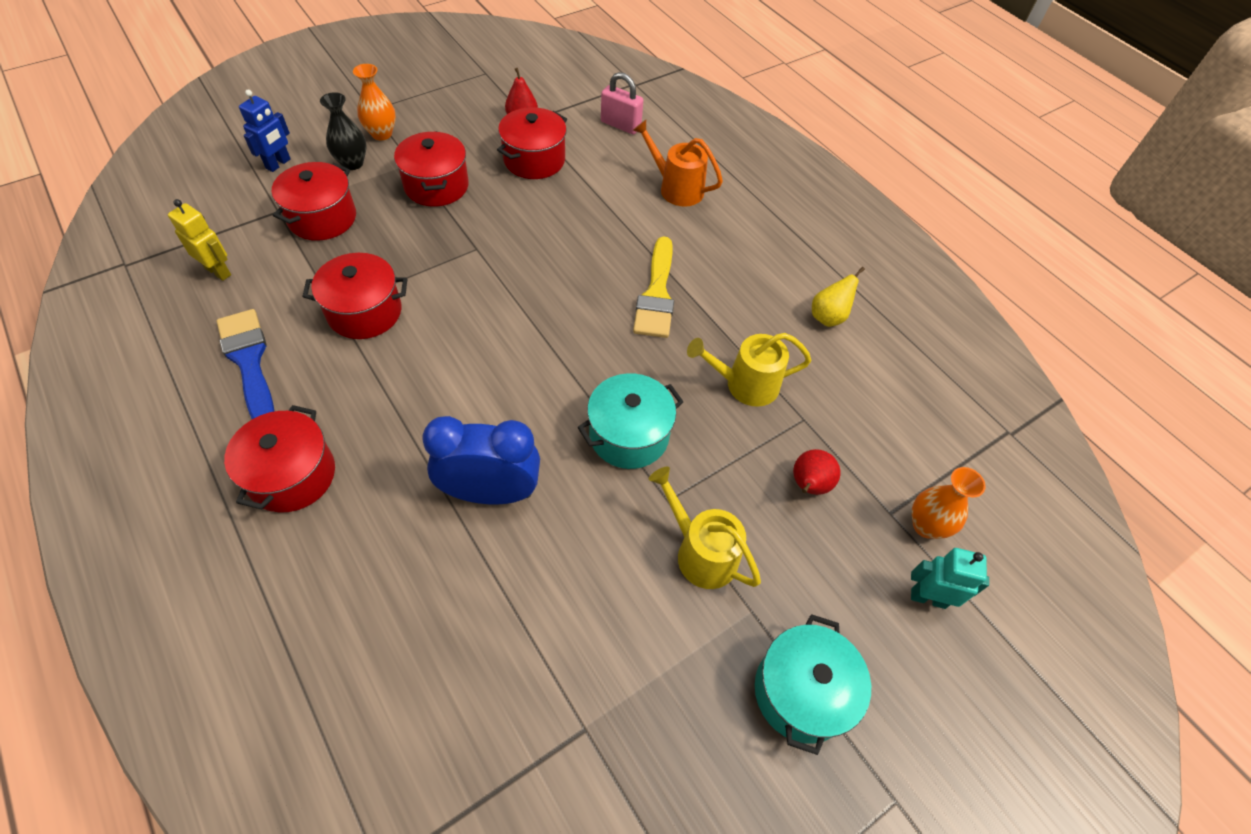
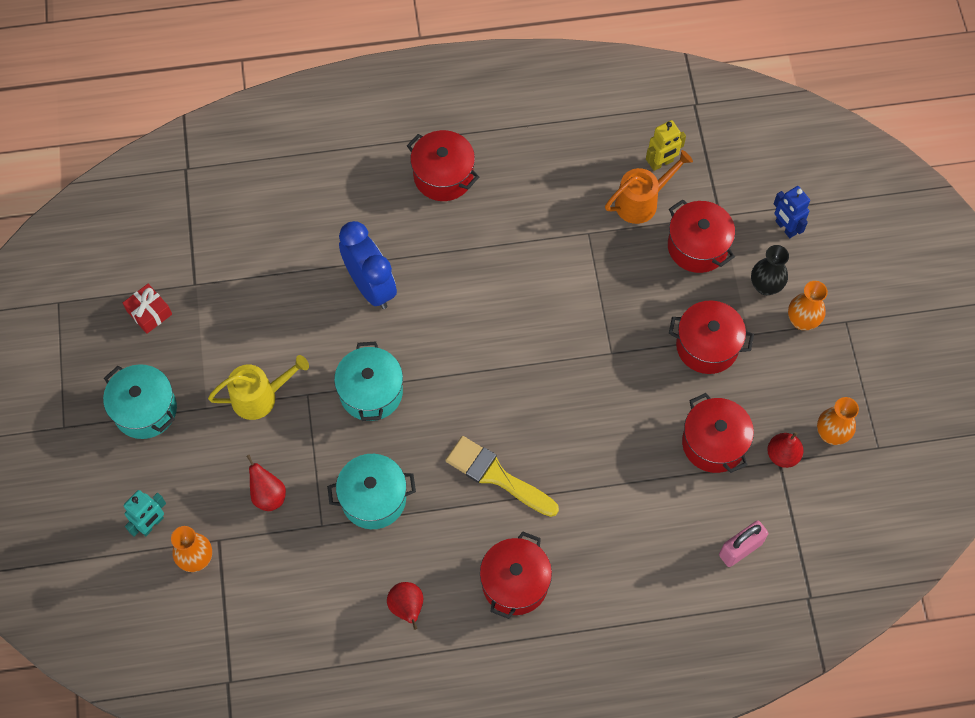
camera: 120 degrees right, 10 degrees up
(249, 361) = (556, 168): blue brush -> none
(364, 312) = (573, 252): red pot -> red pot (515, 583)
(487, 98) = (831, 434): none -> orange vase
(490, 493) = (370, 286): blue clock -> blue clock turned 60 degrees counterclockwise
(661, 775) = (149, 312): none -> red gift
(676, 188) = (622, 558): orange watering can -> orange watering can (641, 202)
(745, 384) = (373, 498): yellow watering can -> turquoise pot
(828, 317) = (407, 607): yellow pear -> red pear

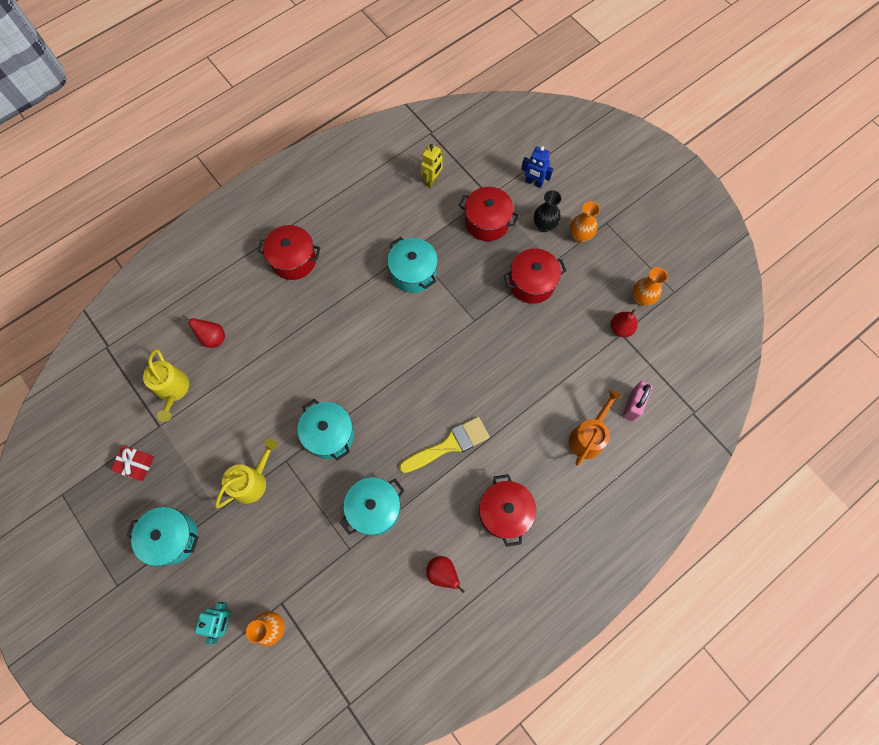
camera: 30 degrees left, 5 degrees up
(230, 253) = (173, 390): none -> yellow watering can
(268, 495) = (298, 549): red pear -> red pear (213, 338)
(370, 286) = (287, 361): blue clock -> none
(496, 476) = (449, 445): yellow brush -> yellow brush turned 150 degrees clockwise
(573, 261) = (413, 273): none -> turquoise pot
(641, 202) = (434, 211): orange watering can -> orange watering can (588, 437)
(713, 443) = (574, 344): red pot -> none

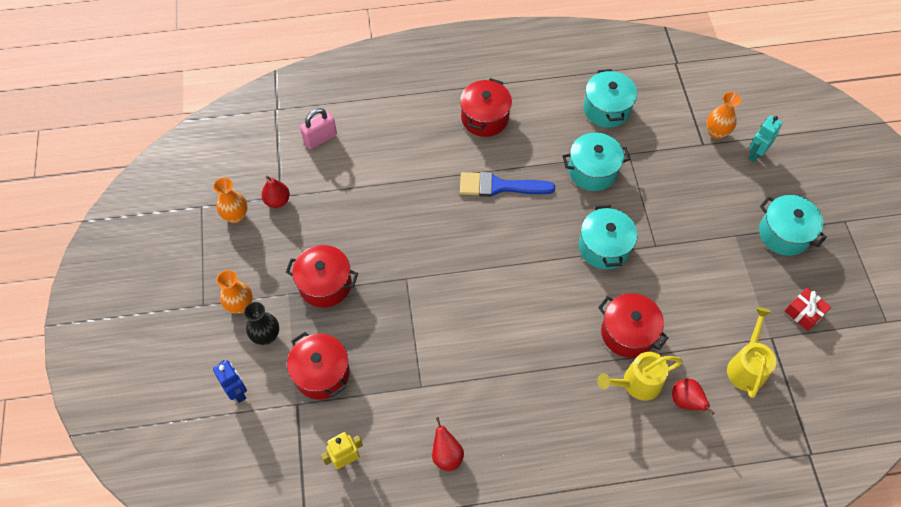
camera: 150 degrees left, 10 degrees down
(252, 481) = (694, 243): yellow watering can -> yellow watering can (637, 383)
(293, 260) = (559, 446): red pot -> red pot (628, 333)
(413, 273) = (436, 359): turquoise pot -> turquoise pot (606, 109)
(442, 573) = (560, 103): red pear -> red pear (446, 455)
(449, 445) = (500, 186): yellow brush -> blue brush
(588, 437) = (377, 135): orange watering can -> none

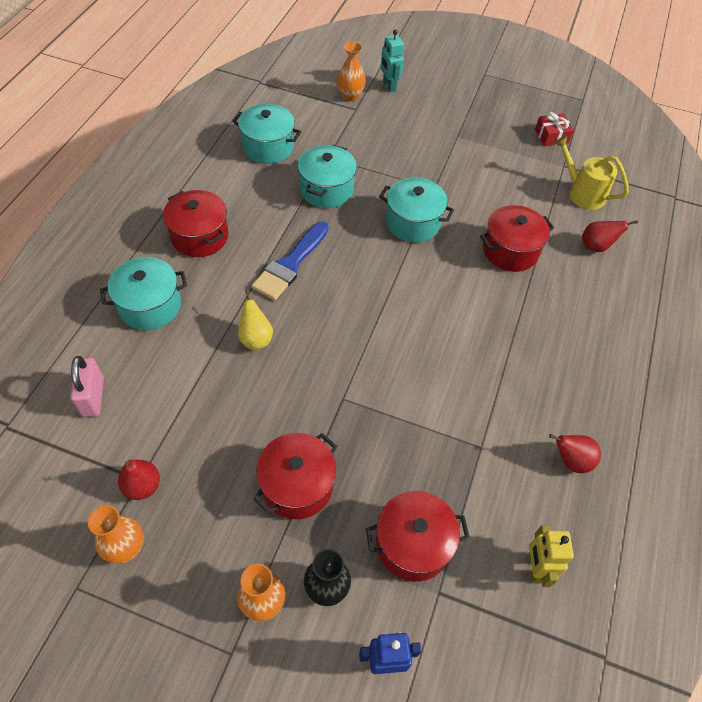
camera: 65 degrees left, 5 degrees down
(420, 200) = (256, 338): none -> yellow pear
(637, 383) = (563, 270): yellow watering can -> none
(784, 234) = (474, 110): turquoise pot -> turquoise pot (150, 306)

